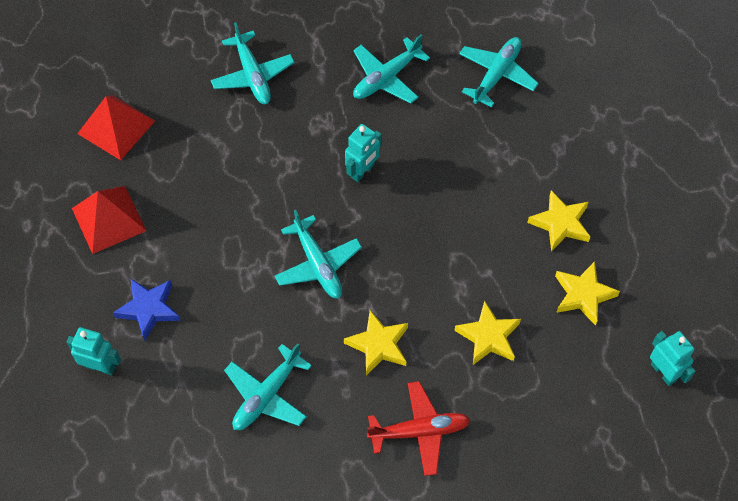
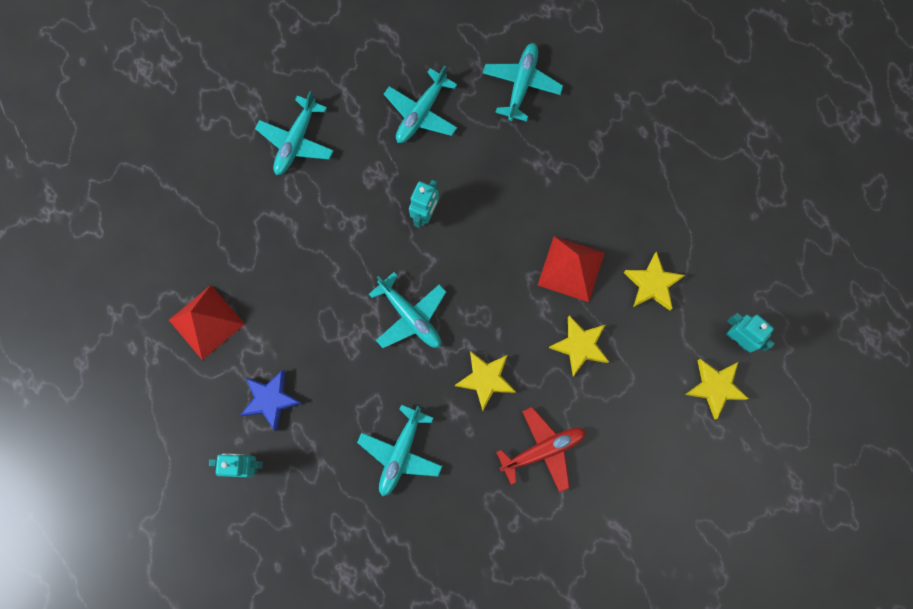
camera: 15 degrees left, 15 degrees up
(116, 127) = (184, 227): red pyramid -> red pyramid (571, 268)
(253, 75) = (296, 141): turquoise plane -> turquoise plane turned 60 degrees clockwise
(560, 223) = (616, 220): yellow star -> yellow star (715, 387)

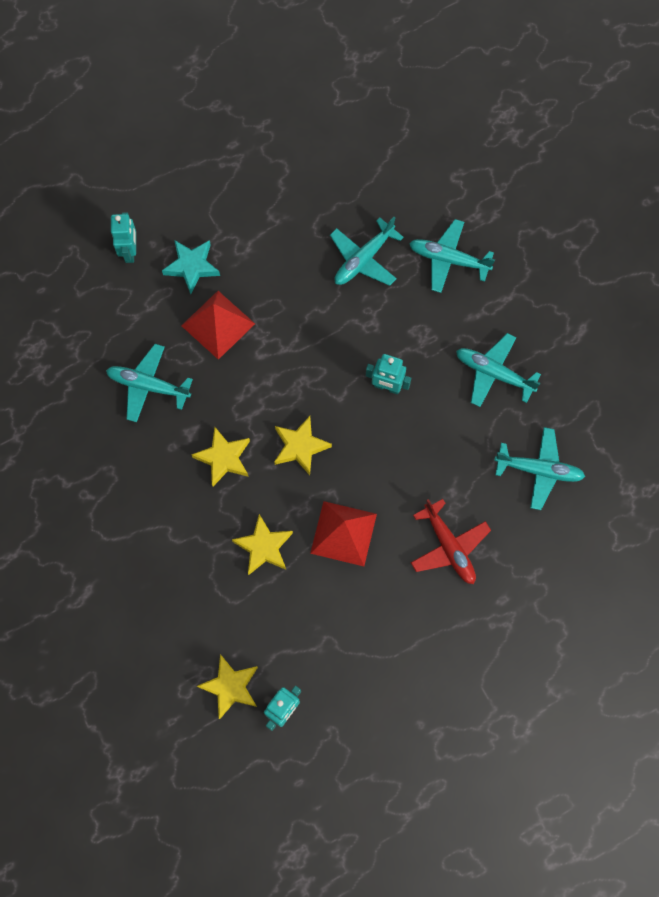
camera: 85 degrees right, 5 degrees down
(206, 322) = (261, 203): red pyramid -> red pyramid (218, 324)
(271, 400) = (192, 266): blue star -> turquoise star
(410, 316) = (281, 382): turquoise plane -> turquoise plane (363, 259)
(543, 450) = (158, 517): red plane -> red plane (449, 547)
(652, 284) = (334, 617): yellow star -> yellow star (300, 446)

